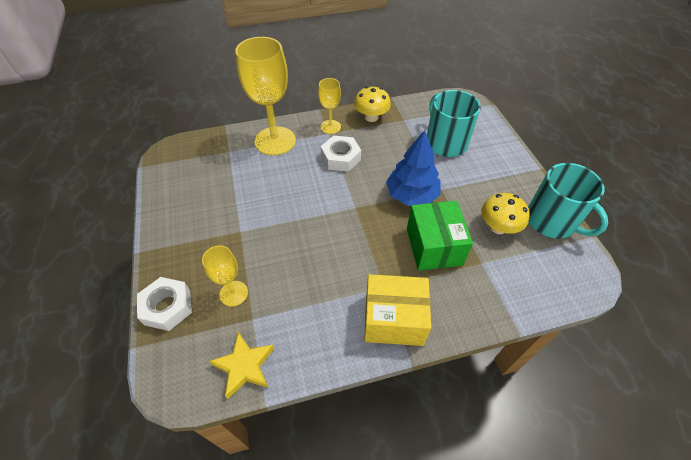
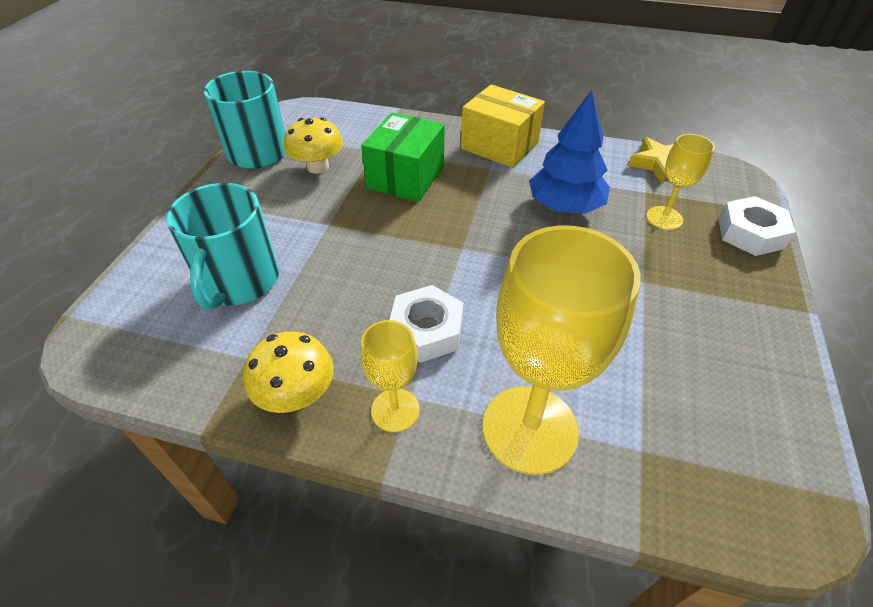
camera: 150 degrees left, 5 degrees down
(411, 195) = (374, 232): blue tree -> blue tree (565, 206)

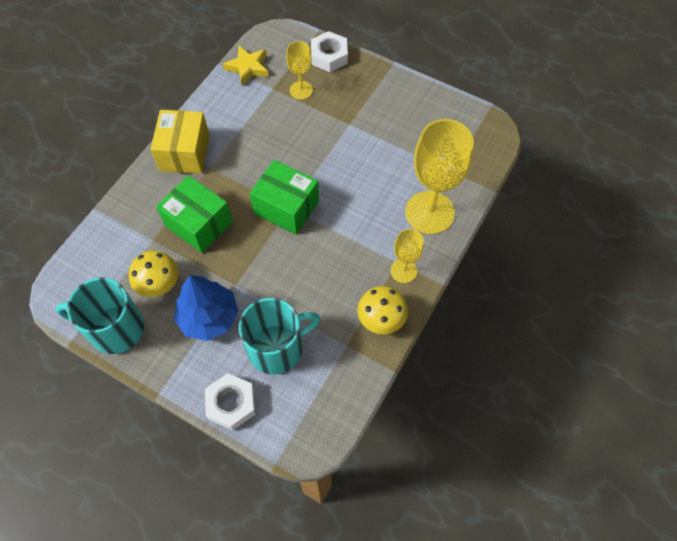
camera: 75 degrees left, 15 degrees up
(239, 281) = (277, 348): turquoise mug -> turquoise mug turned 45 degrees counterclockwise
(426, 330) = (353, 244): white nut -> white nut (231, 403)
(461, 244) = (286, 207): none -> green box
(499, 146) = (184, 153): yellow box -> yellow box turned 45 degrees counterclockwise
(565, 206) = (270, 137): blue tree -> blue tree (208, 317)

